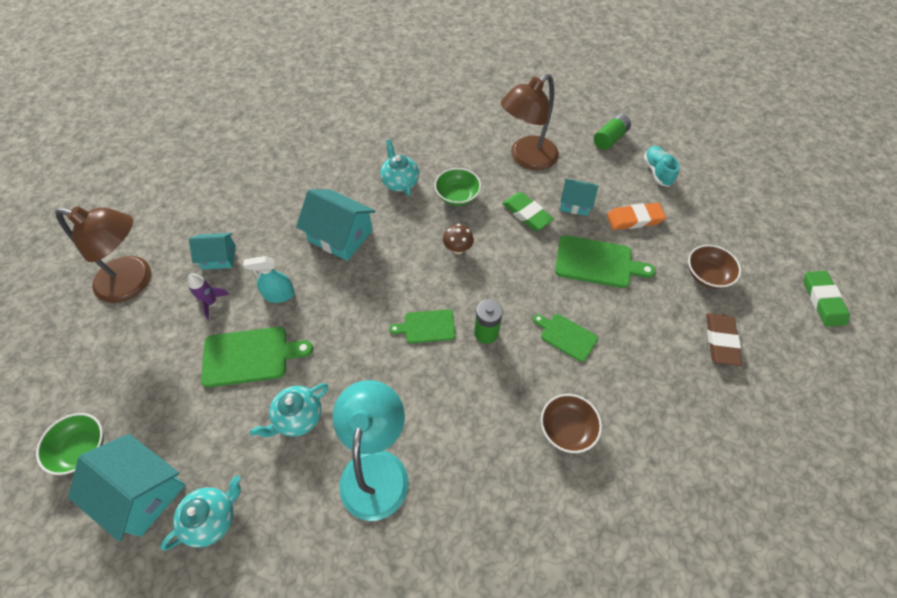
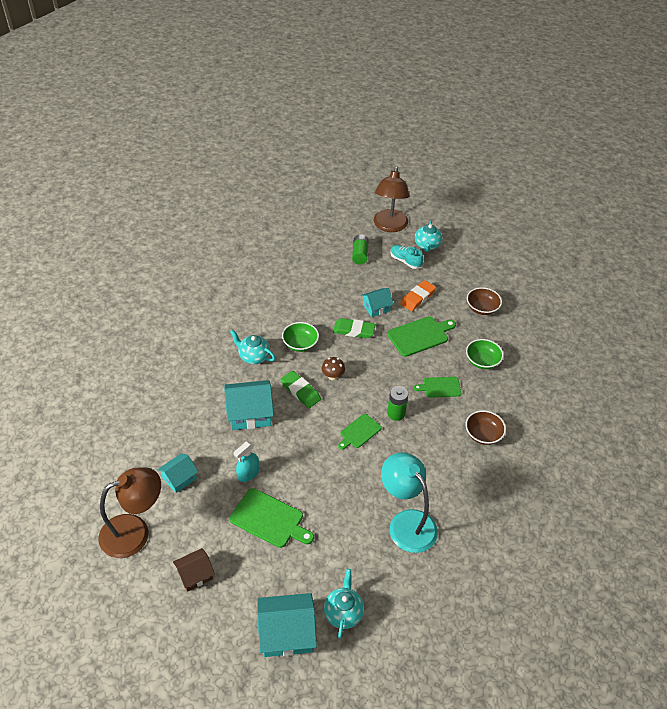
camera: 40 degrees left, 10 degrees down
(82, 449) = (220, 642): green bowl -> green bowl (482, 361)
(134, 362) = (195, 575): none -> brown house
(211, 302) = (207, 507): purple rocket -> none
(250, 356) = (269, 519): green cutting board -> green cutting board turned 75 degrees clockwise
(298, 417) = (336, 530): turquoise teapot -> turquoise teapot (427, 245)
(526, 158) = (320, 295): brown lamp -> brown lamp (389, 226)
(721, 341) = (517, 340): brown eraser -> none
(822, 300) = (546, 288): green eraser -> green eraser (300, 391)

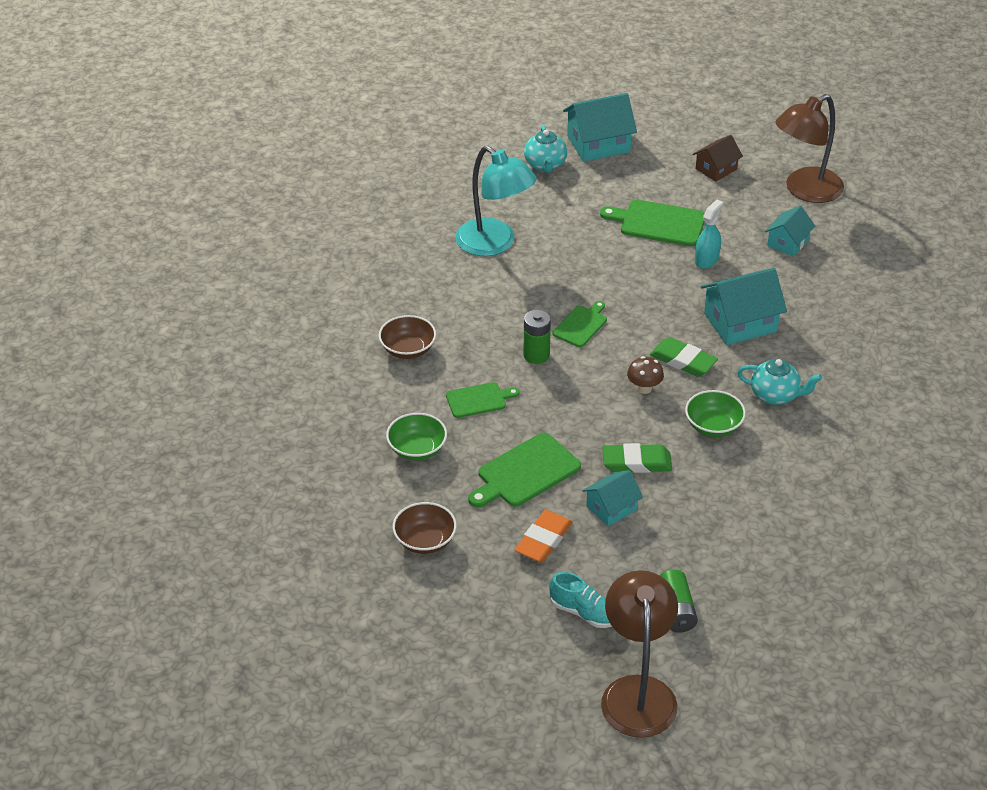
camera: 170 degrees right, 5 degrees down
(427, 245) = (549, 657): turquoise teapot -> none

